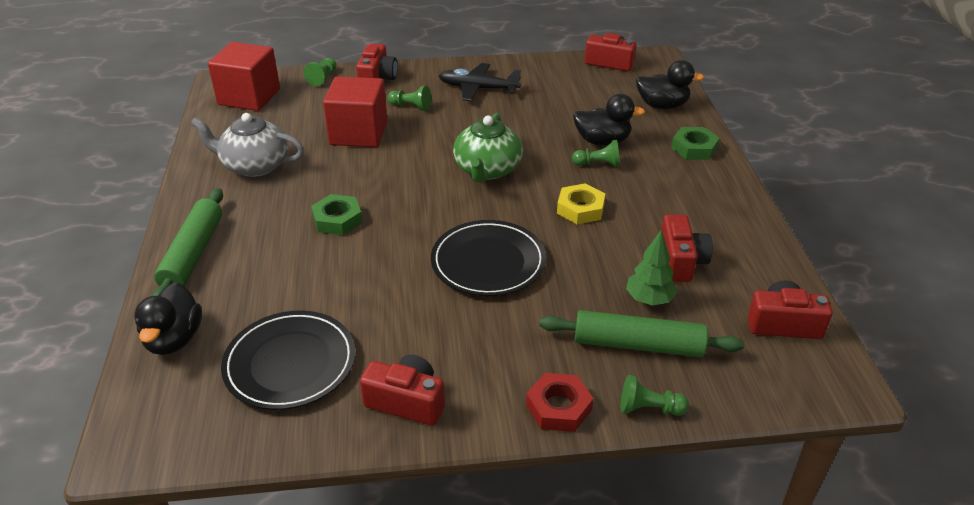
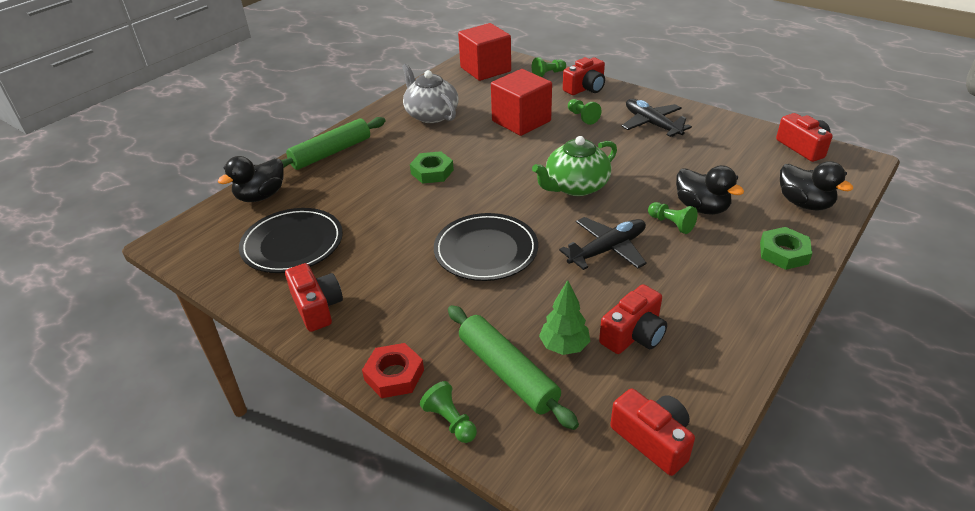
camera: 45 degrees right, 0 degrees up
(580, 209) = (607, 250): yellow nut -> black plane

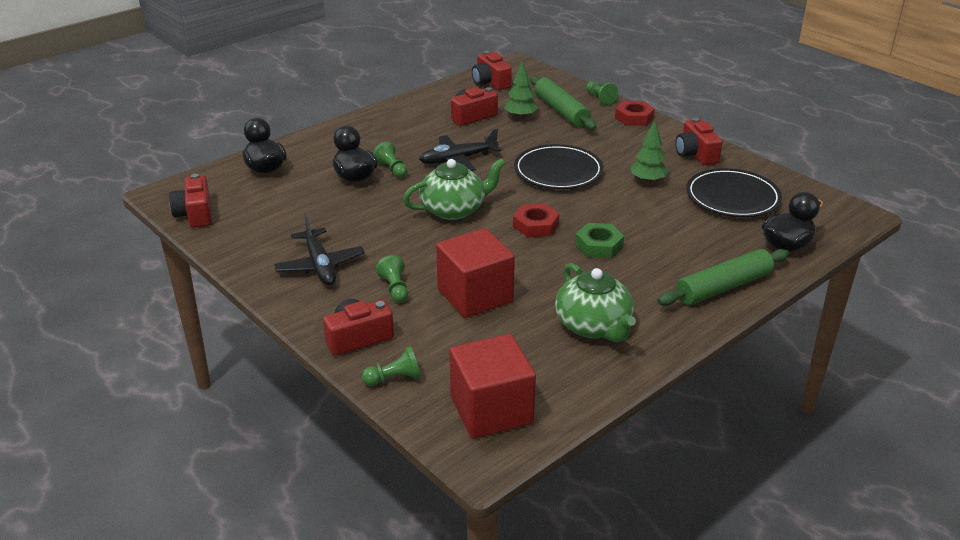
camera: 170 degrees left, 5 degrees down
(383, 252) = (647, 181): none -> green tree
(431, 115) = (593, 326): grey teapot -> green teapot
(492, 182) = (535, 225): none -> red nut
(783, 253) = (325, 141): green nut -> none

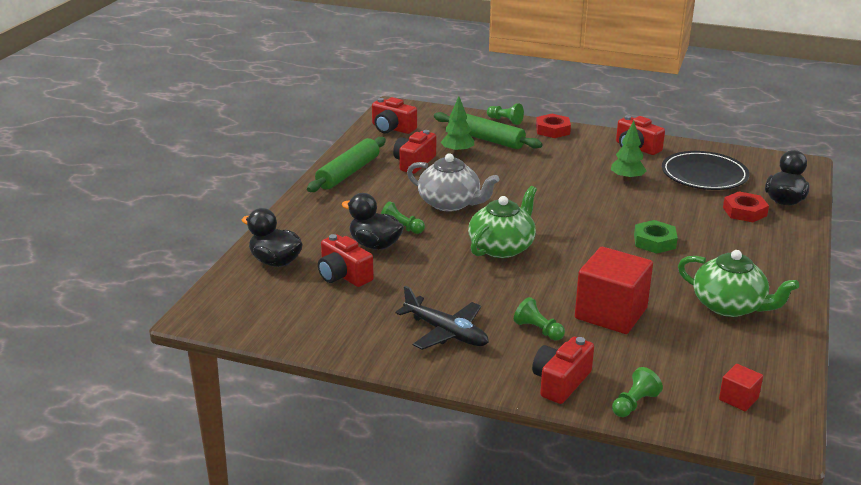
camera: 30 degrees left, 5 degrees down
(195, 214) = (259, 325): red camera -> red camera (343, 275)
(458, 159) = (450, 203): black plane -> grey teapot
(491, 410) = (738, 399): red cube -> red cube, size x0.47
(535, 225) = (586, 240): red nut -> red nut (744, 211)
(558, 171) = (547, 190): black plate -> none
(723, 287) = (781, 245): green rolling pin -> green rolling pin (348, 173)

